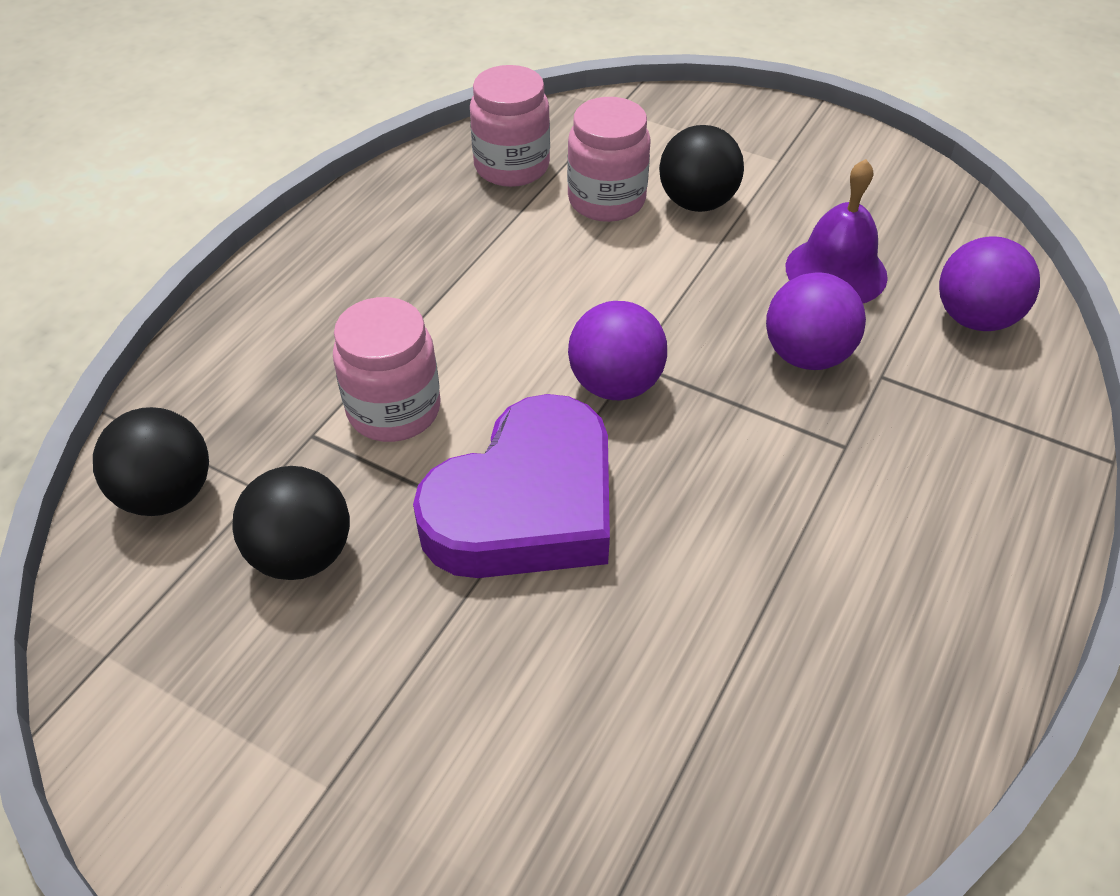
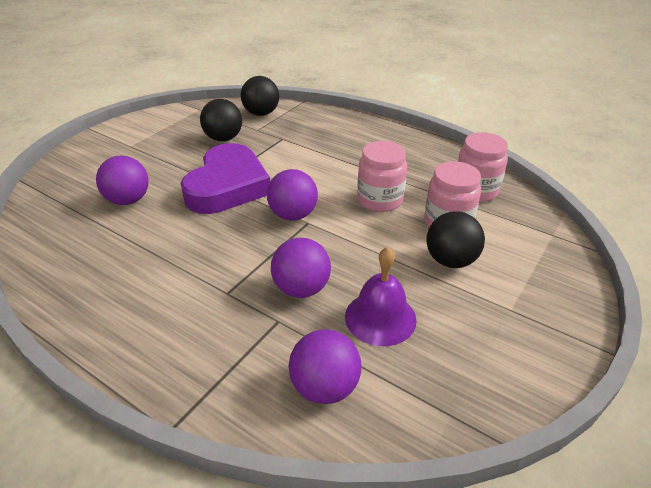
camera: 95 degrees right, 10 degrees down
(394, 410) = (291, 155): pink jar -> pink jar (380, 200)
(526, 504) = (227, 186): purple heart -> purple heart turned 120 degrees counterclockwise
(605, 693) = (128, 200): none -> purple ball

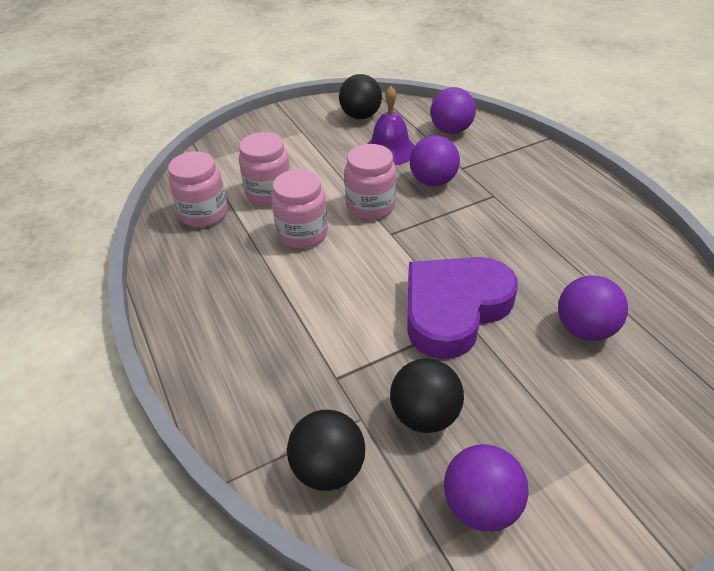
camera: 150 degrees left, 5 degrees up
(293, 215) = (400, 245): purple ball -> purple ball (480, 505)
(344, 240) = (370, 206): none -> pink jar
(450, 260) = (303, 167): black ball -> black ball (361, 116)

